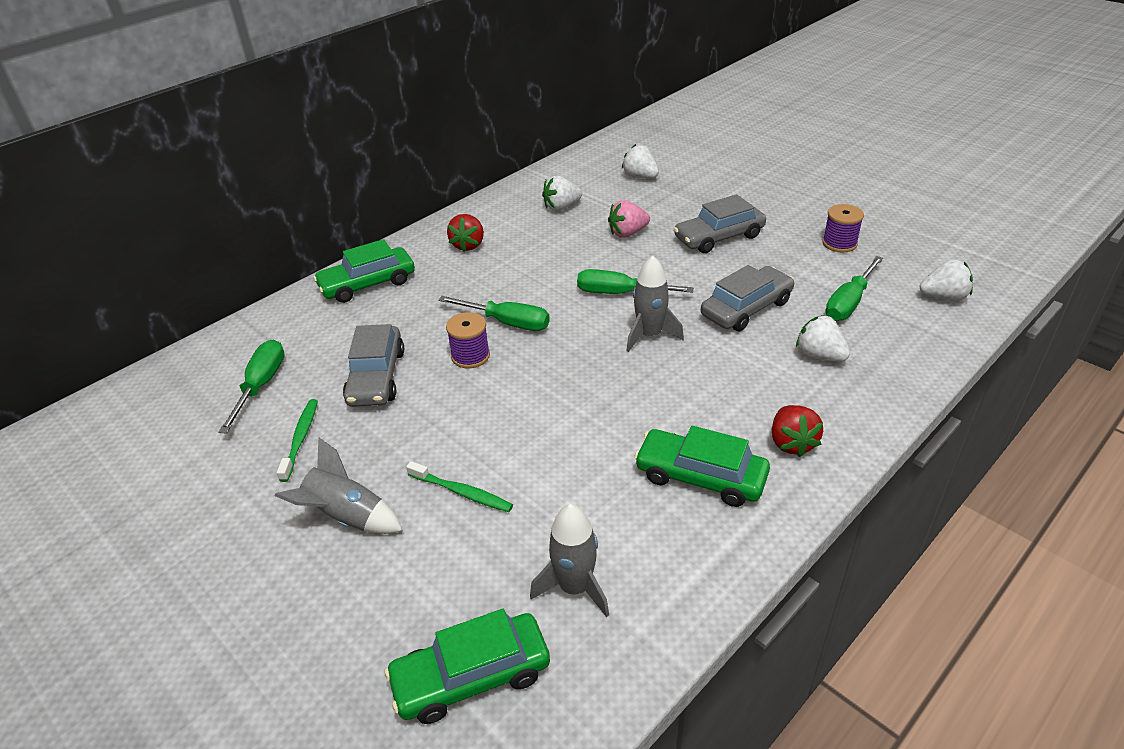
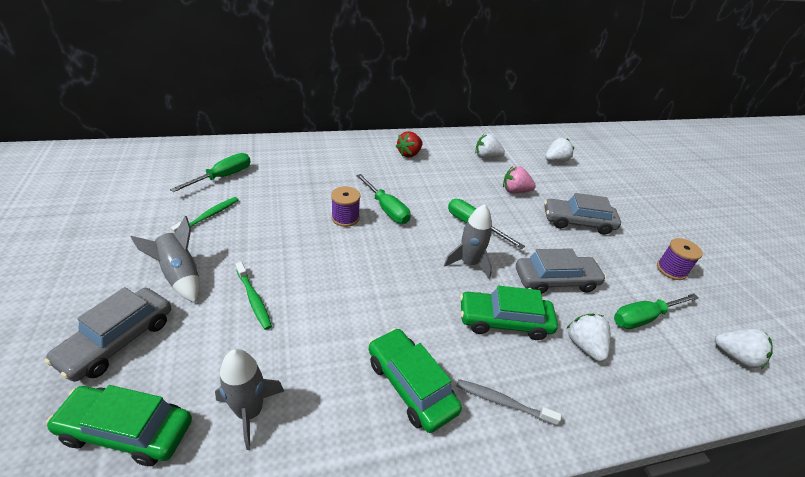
camera: 25 degrees right, 0 degrees up
(367, 284) = (333, 150): green car -> green car (504, 321)
(376, 377) = (283, 203): grey car -> grey car (118, 340)
(640, 177) = (555, 161): white strawberry -> white strawberry turned 75 degrees clockwise
(791, 443) = (503, 402): red strawberry -> grey toothbrush

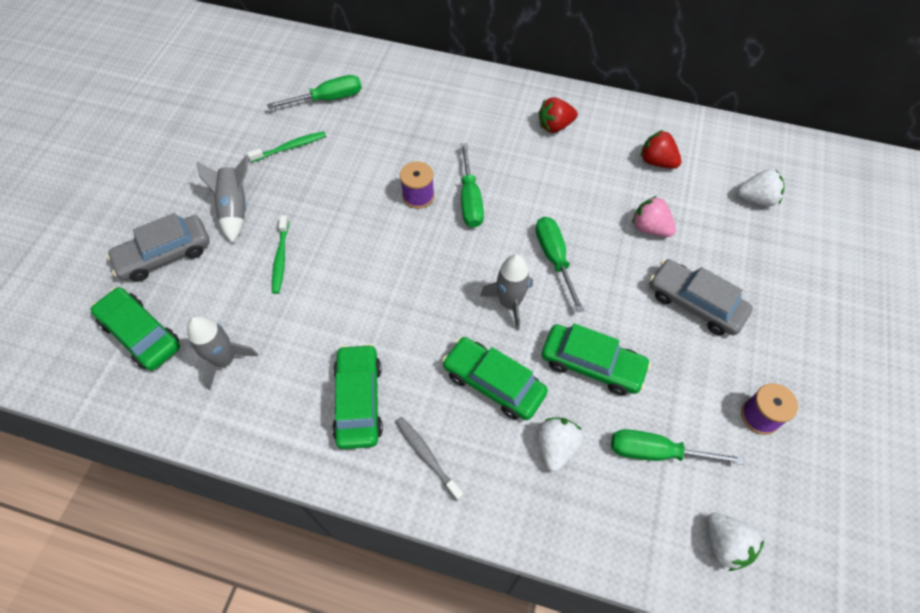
camera: 35 degrees right, 20 degrees up
(486, 157) = (657, 161): white strawberry -> red strawberry
(555, 280) = (592, 364): grey car -> green car

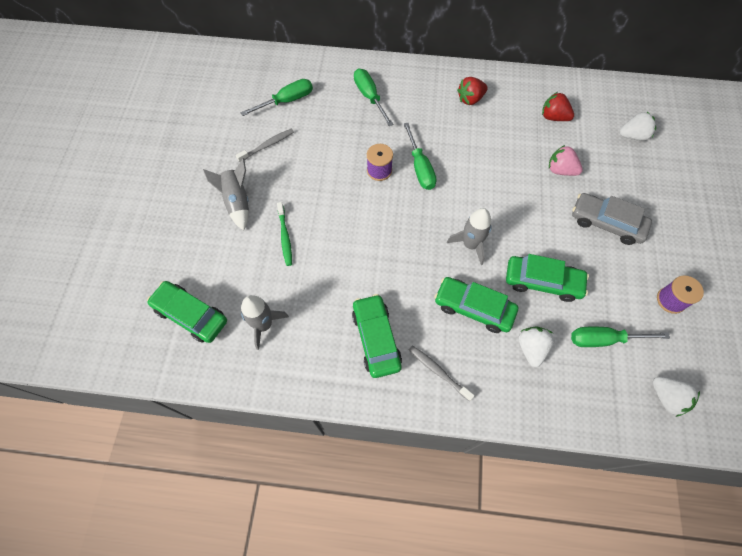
camera: 10 degrees left, 5 degrees up
(165, 254) = (191, 248): grey car -> none
(290, 147) = (267, 145): green toothbrush -> grey toothbrush
(554, 259) = (495, 205): green screwdriver -> green screwdriver (369, 97)

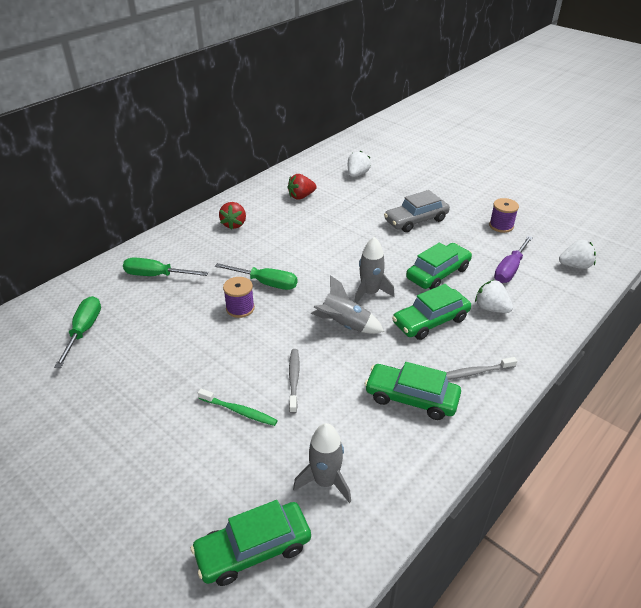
camera: 55 degrees left, 25 degrees down
(237, 202) = (154, 431): grey rocket -> grey rocket (345, 325)
(267, 145) = (116, 371): grey toothbrush -> grey toothbrush (294, 379)
(560, 170) = (350, 216): pink strawberry -> none
(604, 339) = (510, 269): green screwdriver -> purple screwdriver

